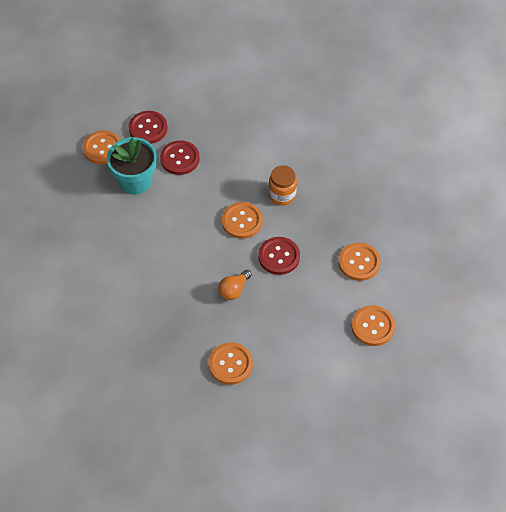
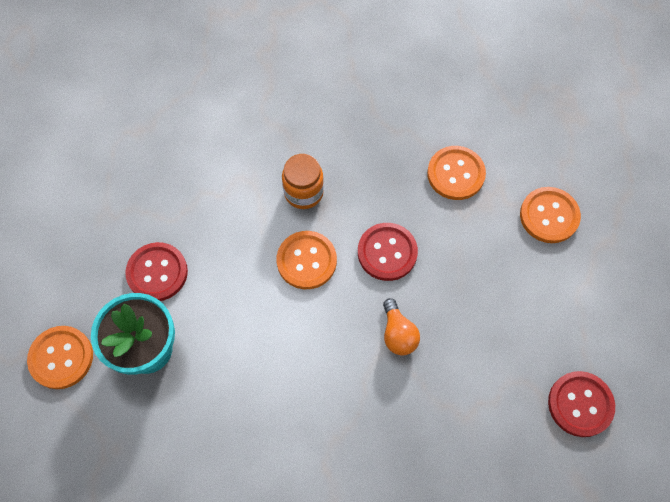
camera: 55 degrees left, 10 degrees up
(148, 128) = (78, 281): red button -> red button (580, 404)
(230, 364) = (500, 406): orange button -> none

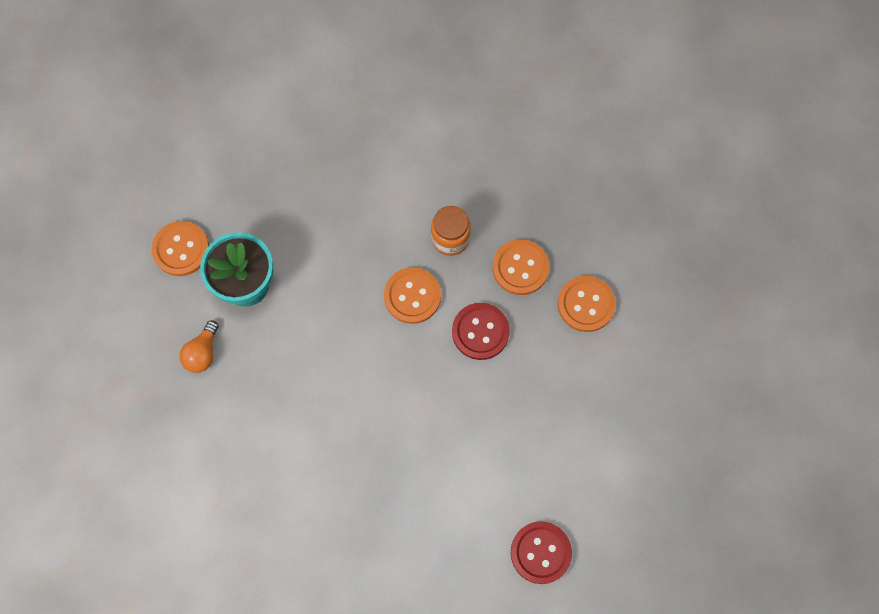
camera: 35 degrees right, 5 degrees up
(157, 272) = (293, 229): red button -> none
(398, 334) = (440, 401): orange light bulb -> orange light bulb (202, 353)
(549, 216) = (636, 390): orange button -> orange button (520, 268)

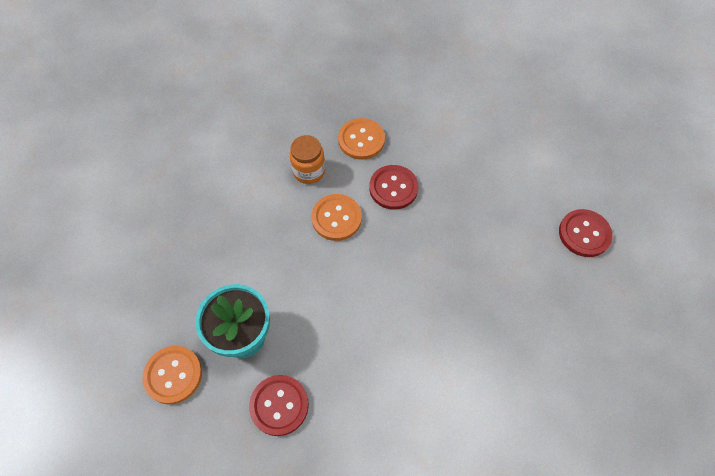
camera: 60 degrees left, 10 degrees down
(202, 353) = (279, 405): orange light bulb -> red button
(586, 304) = (413, 116): orange button -> none

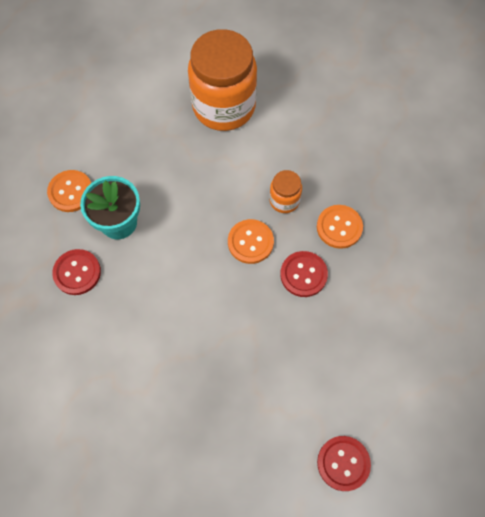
camera: 65 degrees right, 5 degrees up
(171, 179) = (224, 106): none -> orange jar

